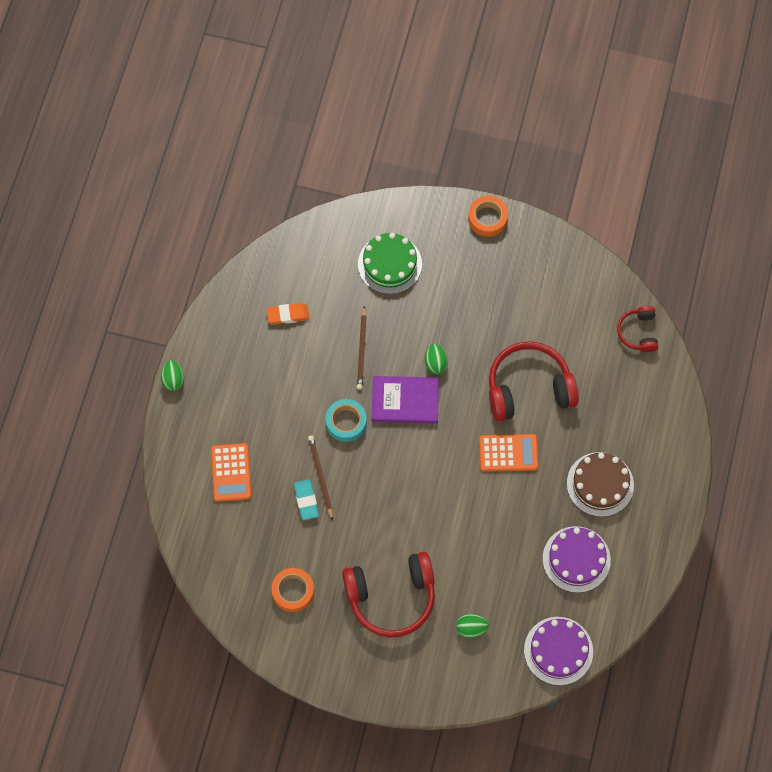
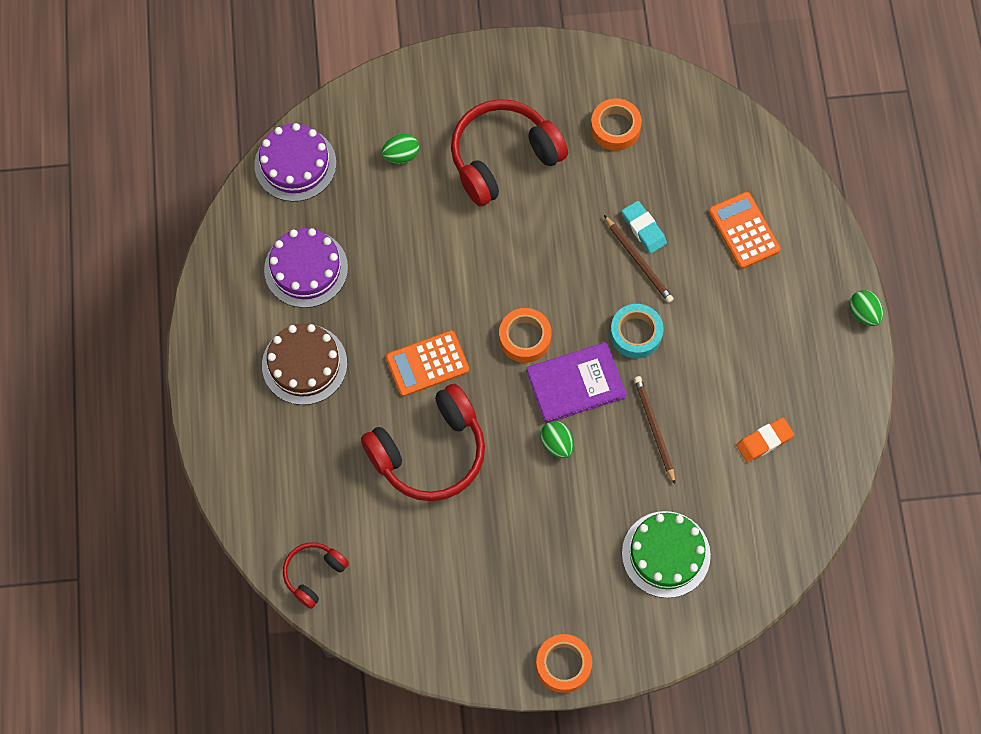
camera: 160 degrees right, 0 degrees up
(429, 447) = (525, 338): none -> orange tape
(638, 332) = (314, 574): red headphones -> red headphones turned 120 degrees counterclockwise

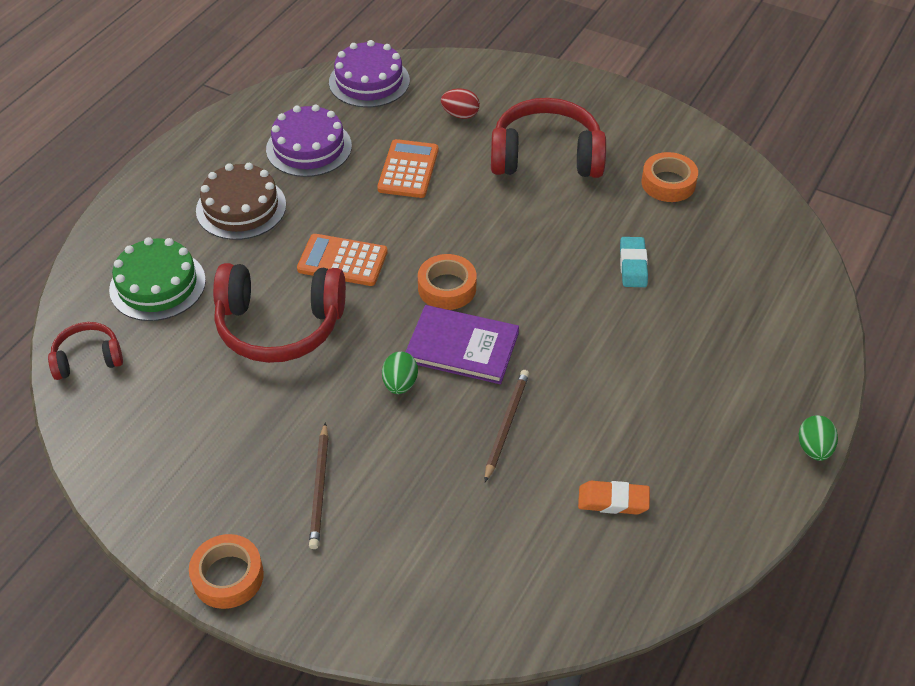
camera: 35 degrees right, 20 degrees down
(401, 155) = (460, 115): green egg -> red egg
(636, 334) = (555, 339): turquoise tape -> none
(638, 261) = (607, 286): brown pencil -> brown pencil (320, 488)
(666, 554) = (422, 541): green cake -> green cake (157, 285)
(744, 230) = (734, 315): orange calculator -> orange calculator (408, 169)

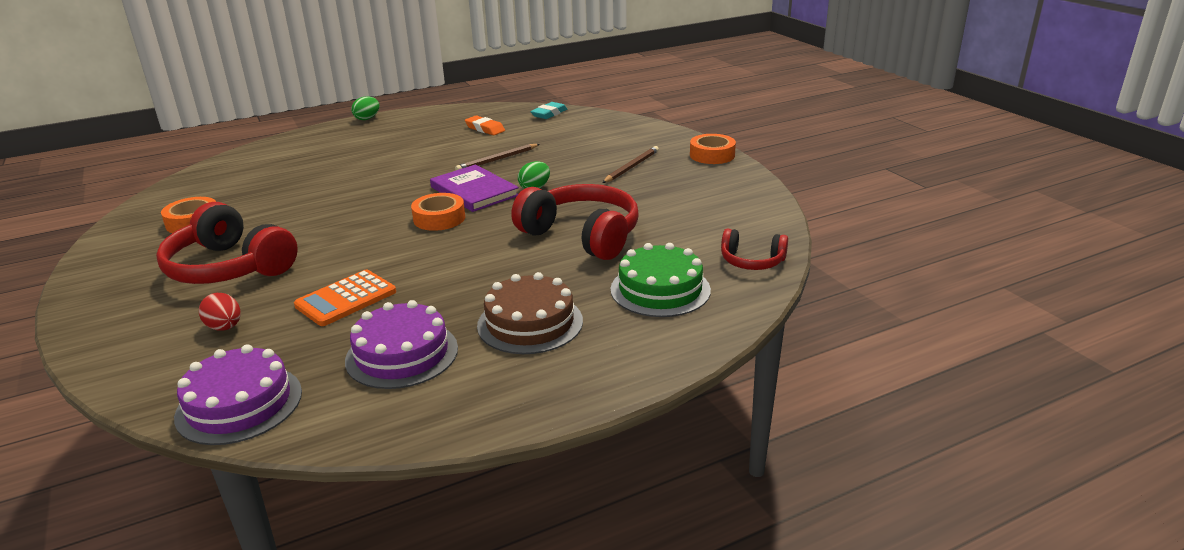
camera: 145 degrees left, 20 degrees down
(342, 261) = (490, 256): orange calculator -> none
(633, 265) = (308, 193): turquoise eraser -> turquoise eraser (549, 114)

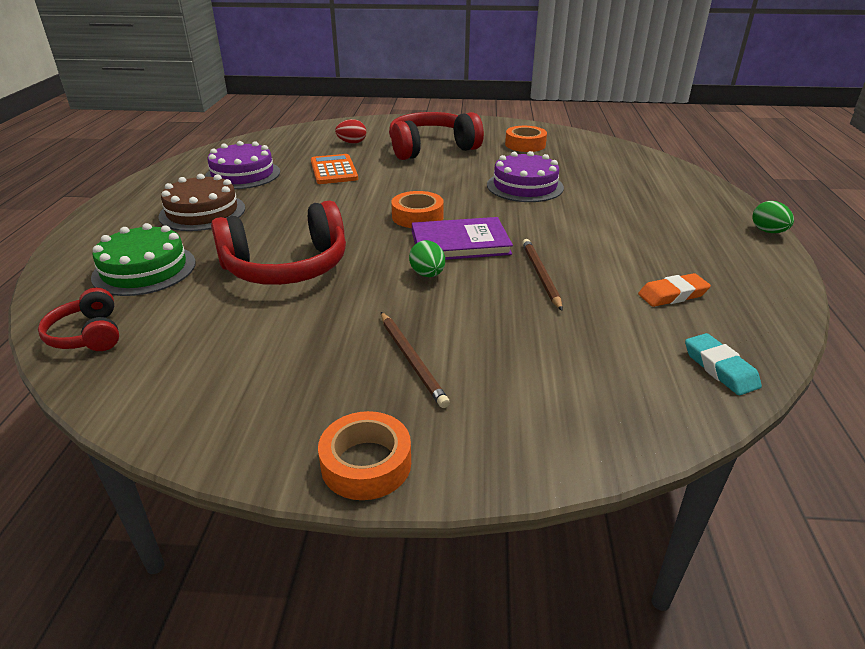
camera: 120 degrees right, 5 degrees up
(239, 404) = (269, 140): purple cake -> purple cake (525, 186)
(752, 261) = (88, 335): red headphones -> red headphones turned 75 degrees counterclockwise

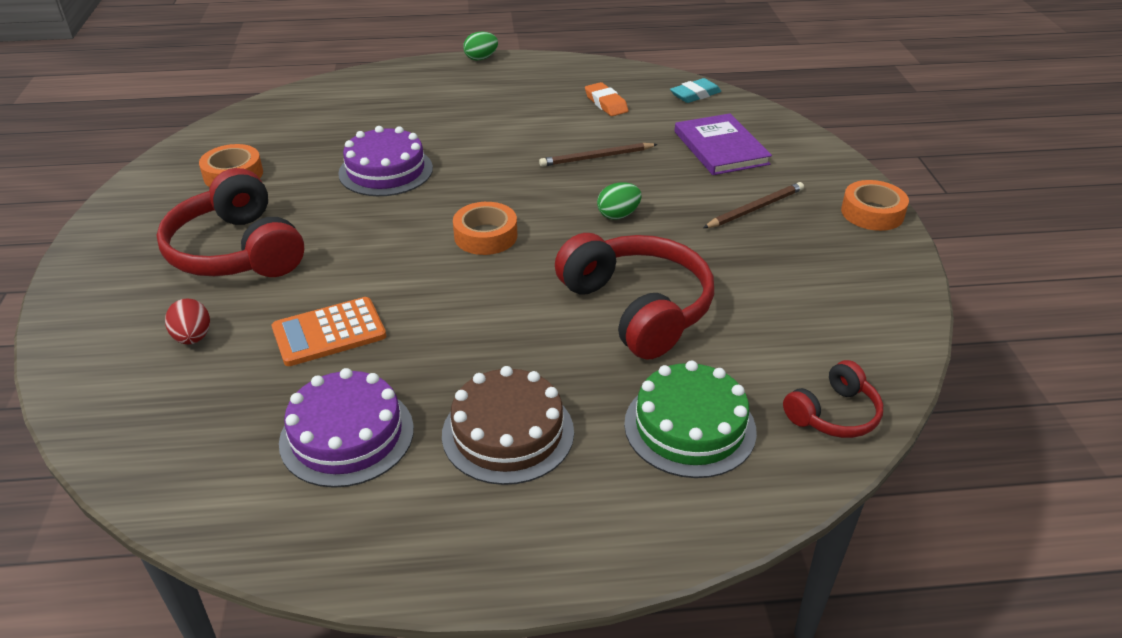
camera: 100 degrees left, 5 degrees up
(460, 243) = (545, 202): purple book -> purple book (721, 148)

